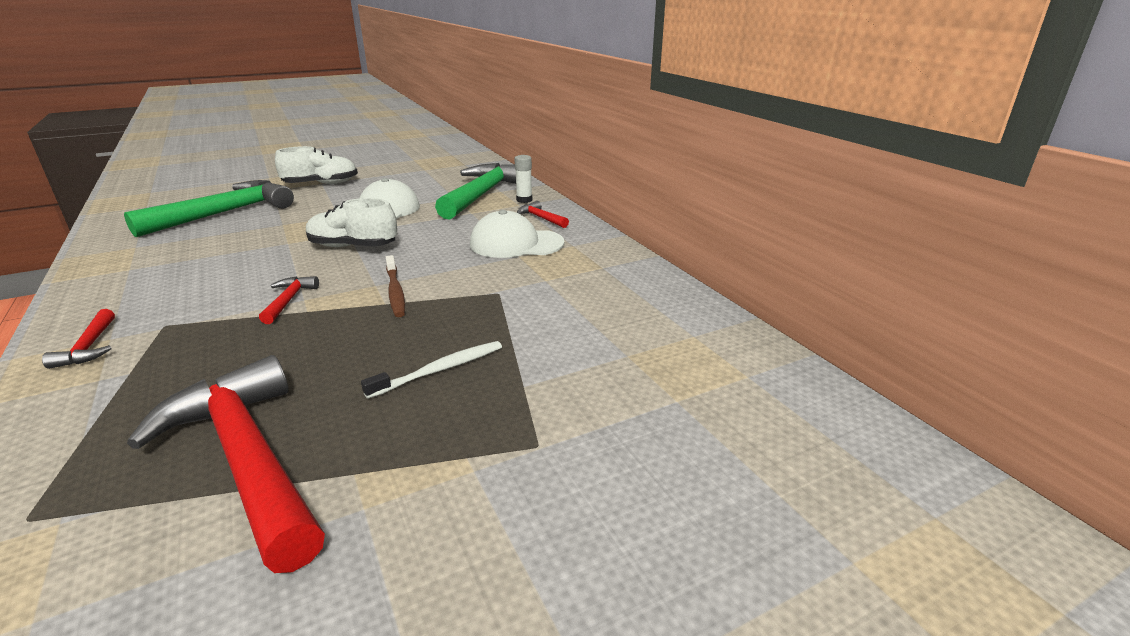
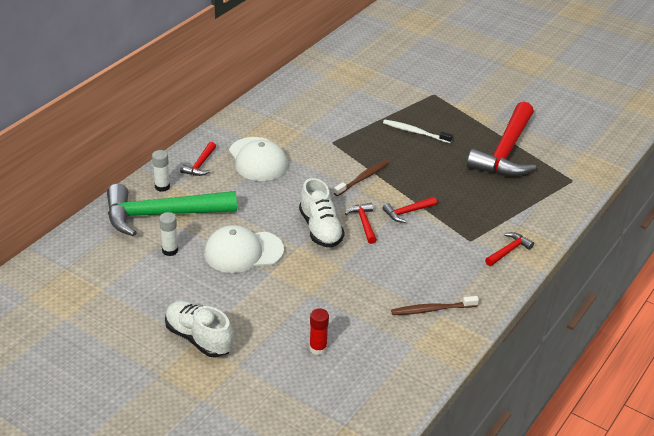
camera: 120 degrees left, 10 degrees up
(144, 267) = (432, 309): none -> brown toothbrush
(225, 213) = (318, 348): green hammer -> red glue stick
(321, 270) = (363, 223): none -> red hammer
(432, 190) = (170, 250): none -> white glue stick

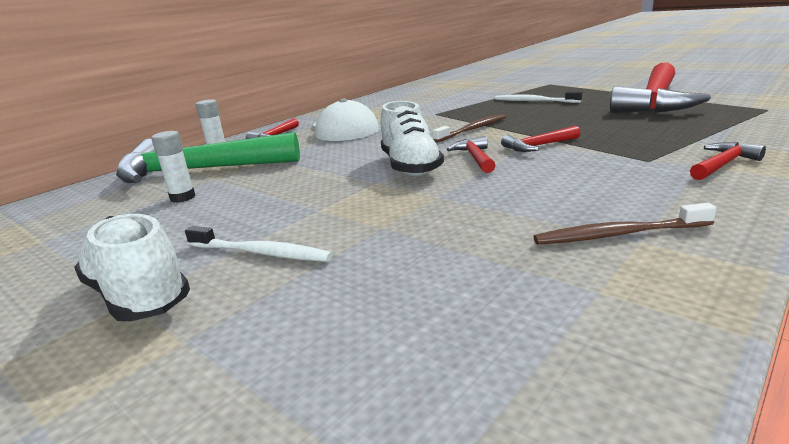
camera: 10 degrees right, 15 degrees down
(243, 252) = (288, 192): white cap -> none
(249, 310) = (261, 253): none -> white toothbrush
(318, 348) = (376, 303): red glue stick -> none

